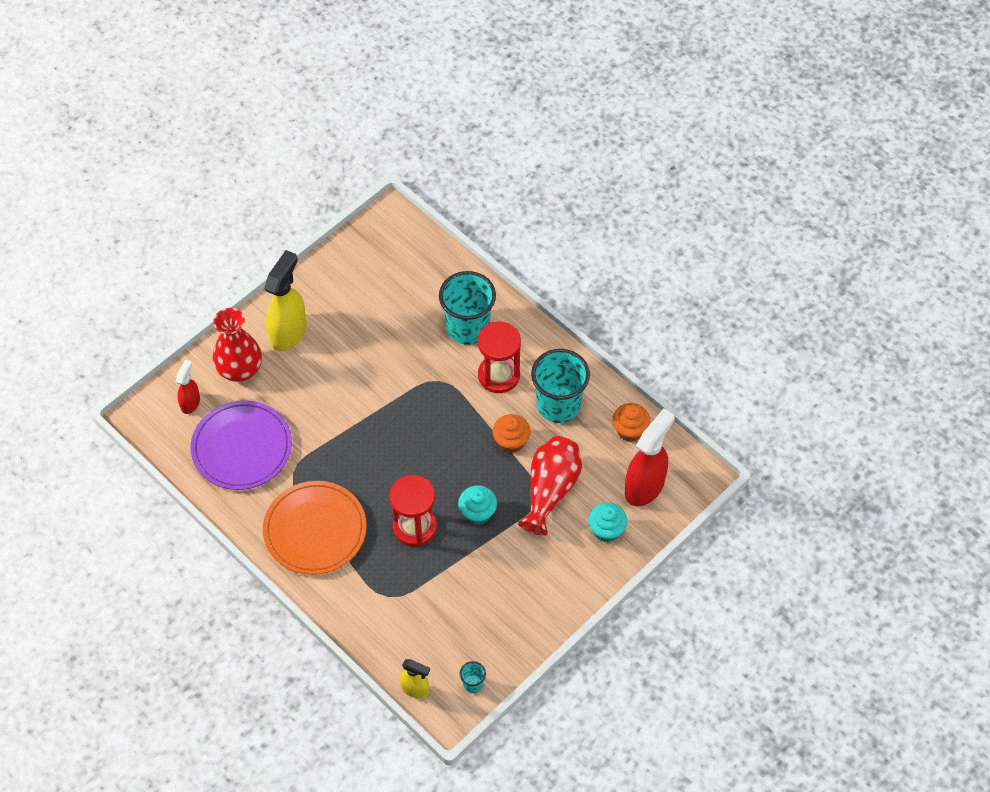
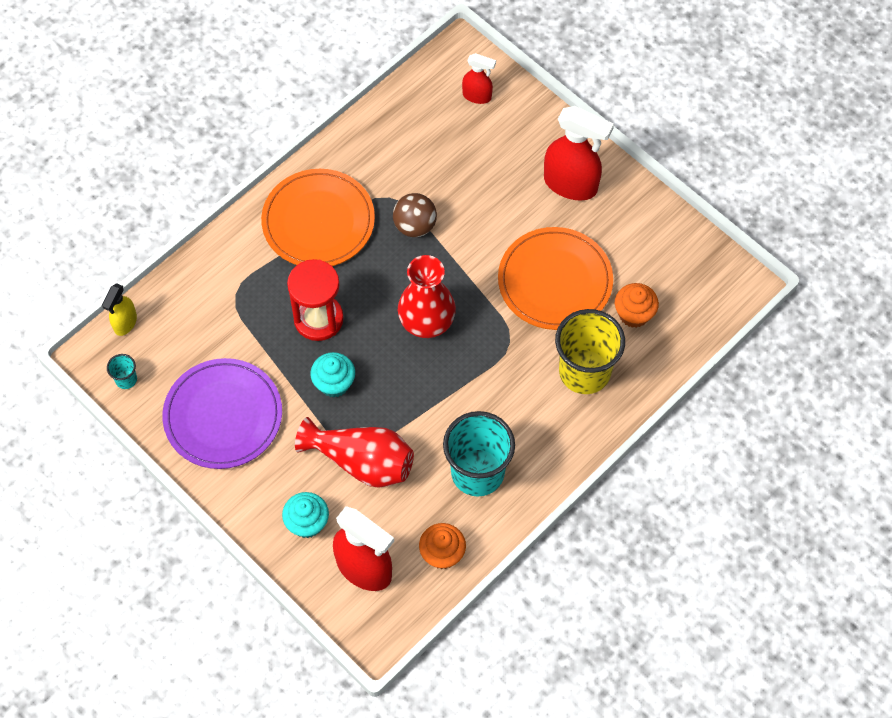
camera: 90 degrees right, 5 degrees up
(240, 370) = (520, 140): red vase -> red vase (426, 322)
(242, 447) = (421, 147): purple plate -> purple plate (223, 416)
(288, 332) = (571, 184): yellow spray bottle -> red spray bottle
(323, 452) = (415, 226): none -> brown ball
(383, 346) = (555, 281): none -> orange plate
(468, 328) = (584, 372): turquoise cup -> yellow cup
(499, 375) = (518, 406): red hourglass -> none
(511, 441) = (427, 419): orange cupcake -> orange cupcake (634, 314)

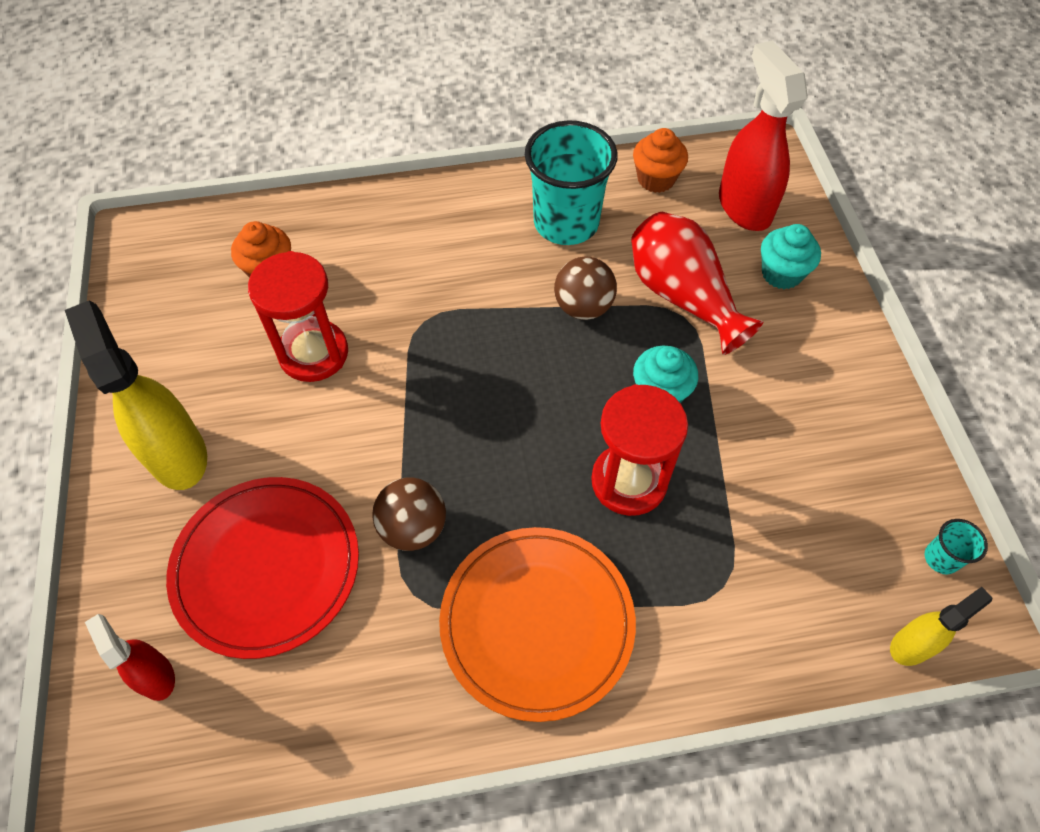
camera: 145 degrees left, 5 degrees down
(223, 416) = (823, 435): purple plate -> none
(420, 413) = (583, 307): none -> brown ball
(426, 322) = (498, 397): red vase -> none
(471, 165) = (266, 567): none -> red plate
(555, 281) = (313, 353): orange plate -> red hourglass
(571, 184) = (177, 454): red spray bottle -> yellow spray bottle
(584, 372) = (375, 248): yellow cup -> none

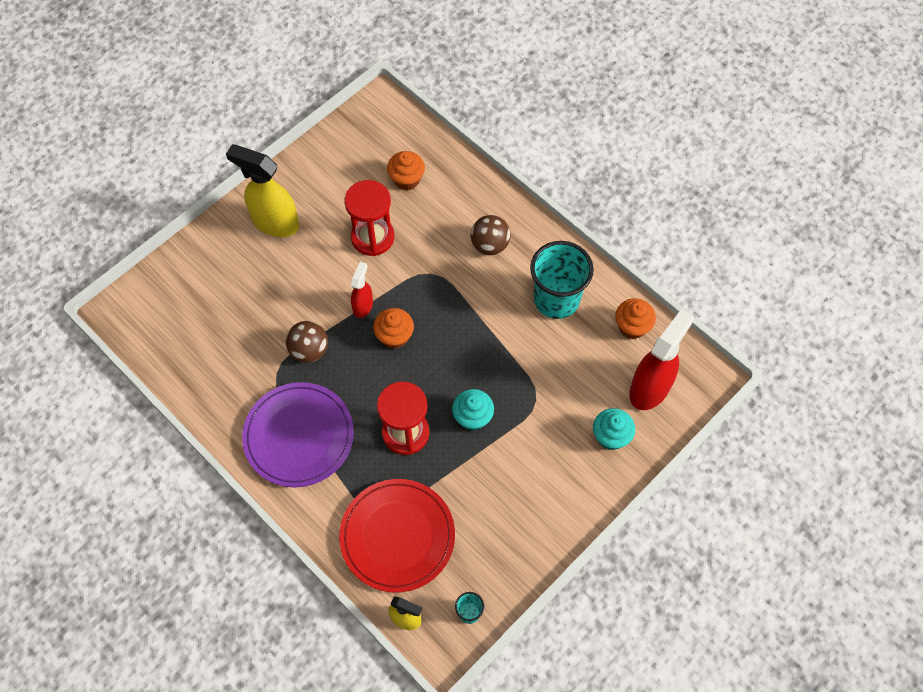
camera: 55 degrees right, 5 degrees up
(155, 675) = (170, 297): red spray bottle -> red spray bottle (363, 306)
(177, 454) = (275, 222): yellow spray bottle -> yellow spray bottle turned 90 degrees counterclockwise
(266, 567) = (246, 303): red plate -> red plate (397, 536)
(478, 412) = (394, 336): none -> orange cupcake
(537, 623) = (299, 436): orange plate -> purple plate
(583, 307) = (501, 345): brown ball -> brown ball (490, 245)
(682, 297) = (550, 392): red vase -> none

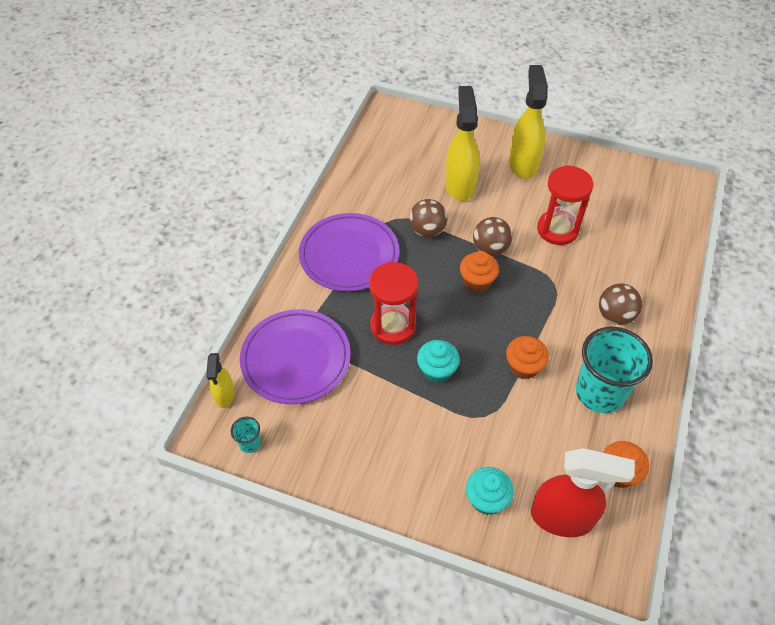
camera: 65 degrees right, 10 degrees down
(268, 293) = (459, 185): none -> yellow spray bottle
(363, 306) = (490, 249): red spray bottle -> brown ball
(397, 536) = (296, 358): red plate -> purple plate
(406, 179) = (630, 230): orange cupcake -> orange cupcake (523, 367)

